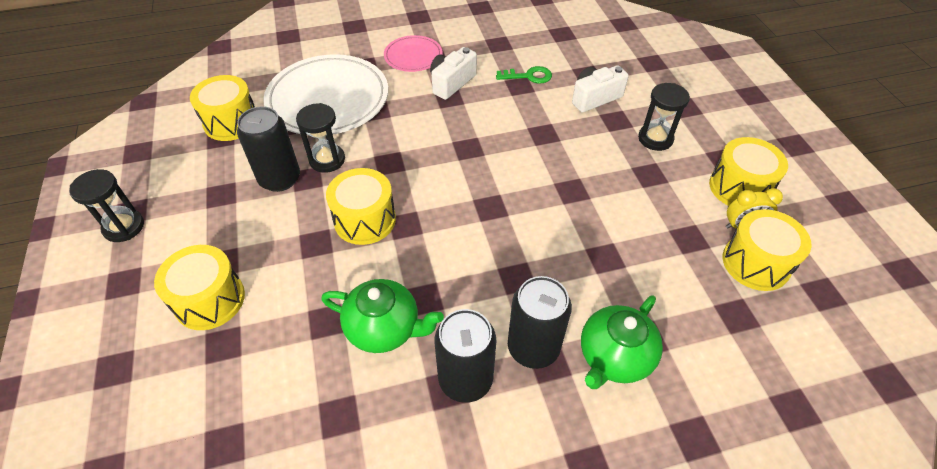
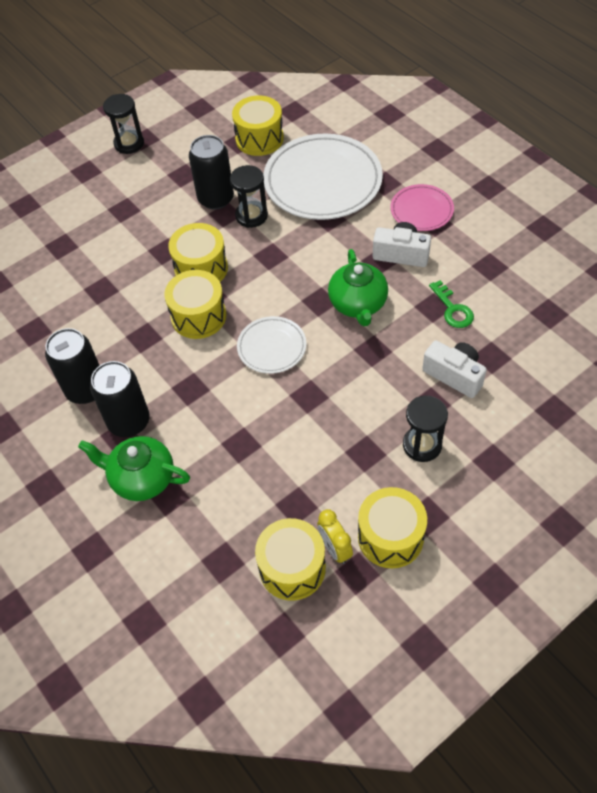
camera: 70 degrees right, 5 degrees up
(210, 300) = (91, 220): yellow drum -> yellow drum (198, 316)
(384, 328) = (108, 325): green teapot -> green teapot (358, 304)
(501, 197) = (272, 347): none -> white plate

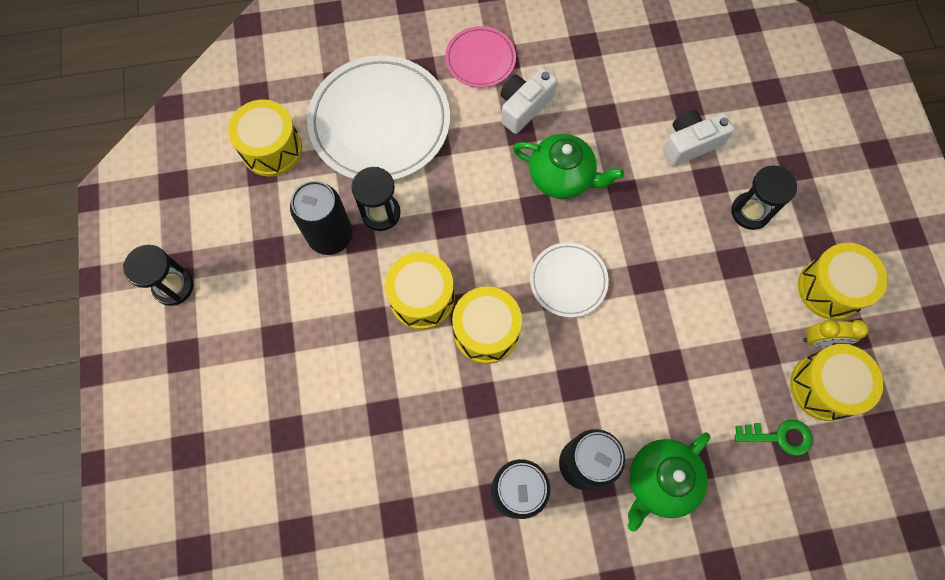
camera: 65 degrees left, 15 degrees up
(453, 309) = (616, 103): green key -> green key (779, 436)

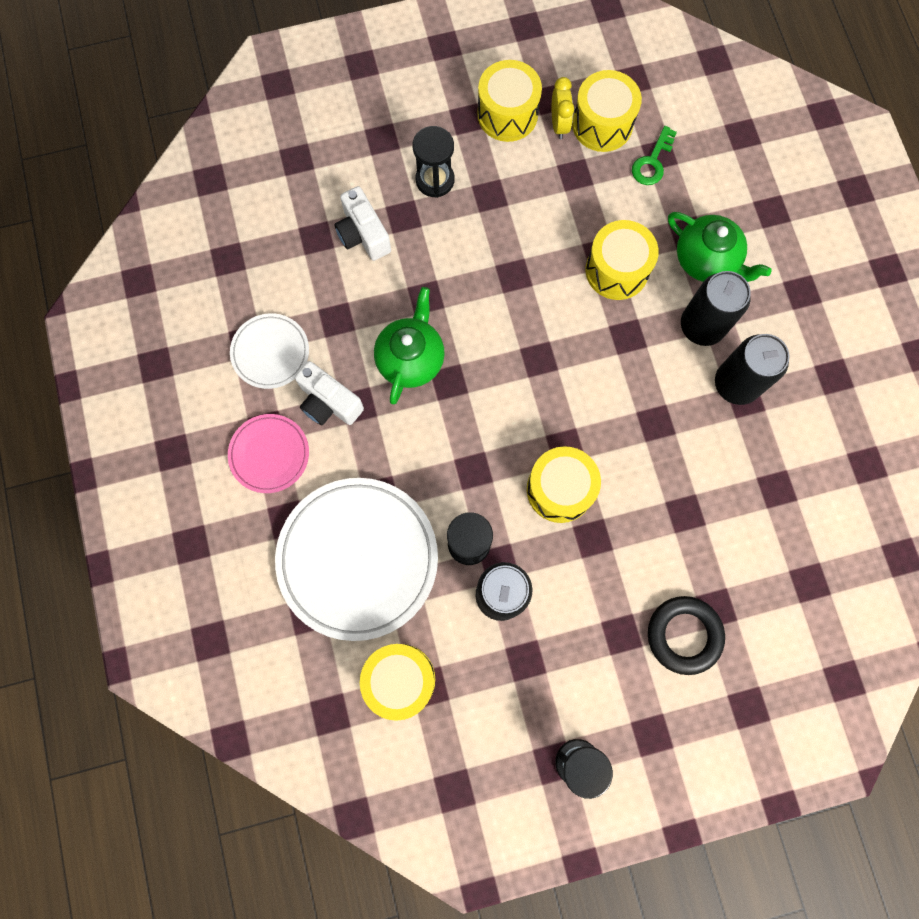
camera: 95 degrees left, 5 degrees up
(266, 397) = (684, 635): none -> black ring
(486, 331) = (587, 423): yellow drum -> yellow drum (617, 270)
(568, 281) = (525, 347): white plate -> white plate (270, 352)
(779, 436) = (652, 162): green key -> green key turned 150 degrees counterclockwise

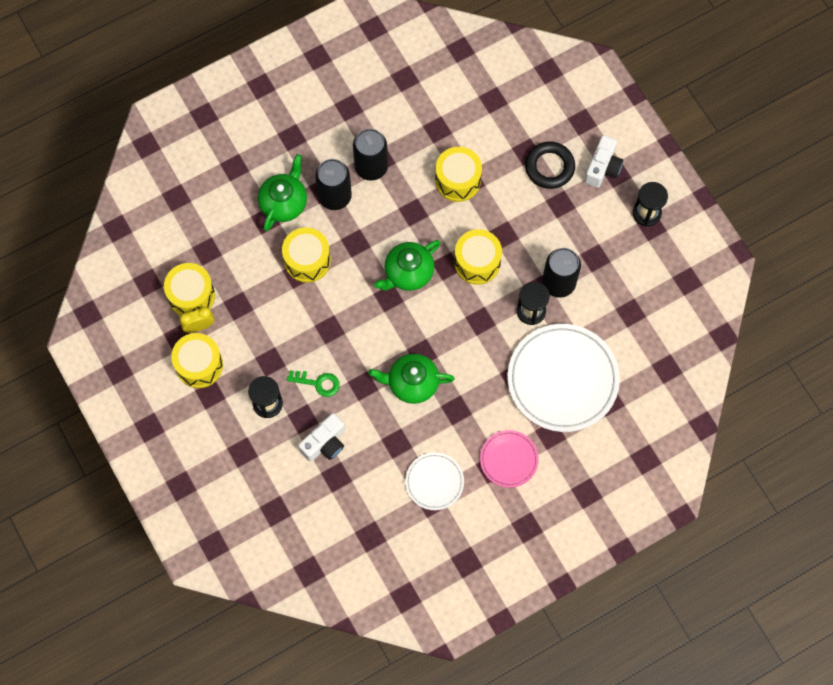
camera: 105 degrees left, 5 degrees down
(329, 402) = (460, 430): white camera -> white camera (602, 168)
(400, 679) = (631, 331): yellow drum -> yellow drum (458, 180)
(567, 393) = (408, 273): none -> green teapot
(652, 162) = (214, 254): green key -> green key (318, 383)

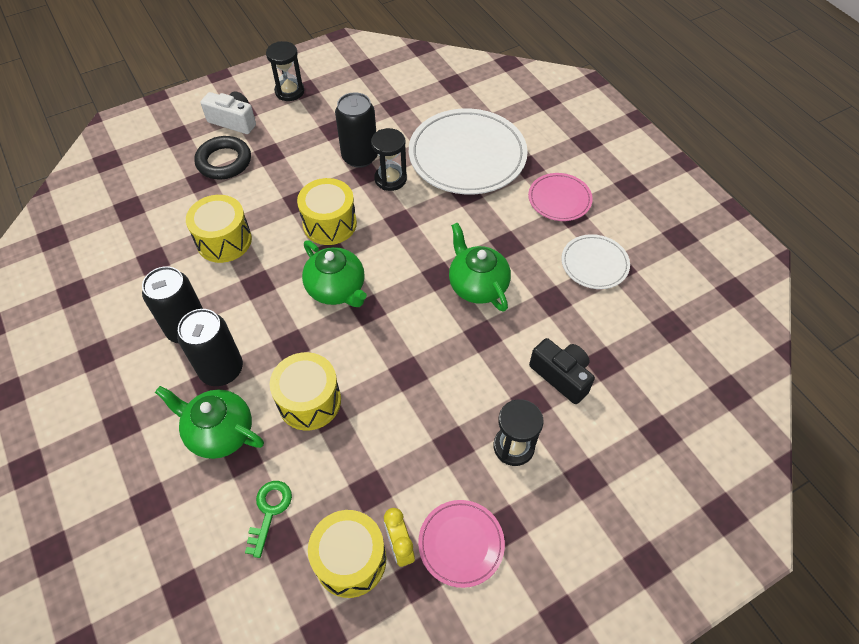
camera: 90 degrees left, 15 degrees down
(199, 365) = (461, 544): yellow drum -> pink plate
(318, 383) = (481, 385): green key -> green key (269, 511)
(325, 443) = (561, 376): white camera -> black camera
(412, 383) = (477, 285): green teapot -> green teapot turned 150 degrees clockwise

